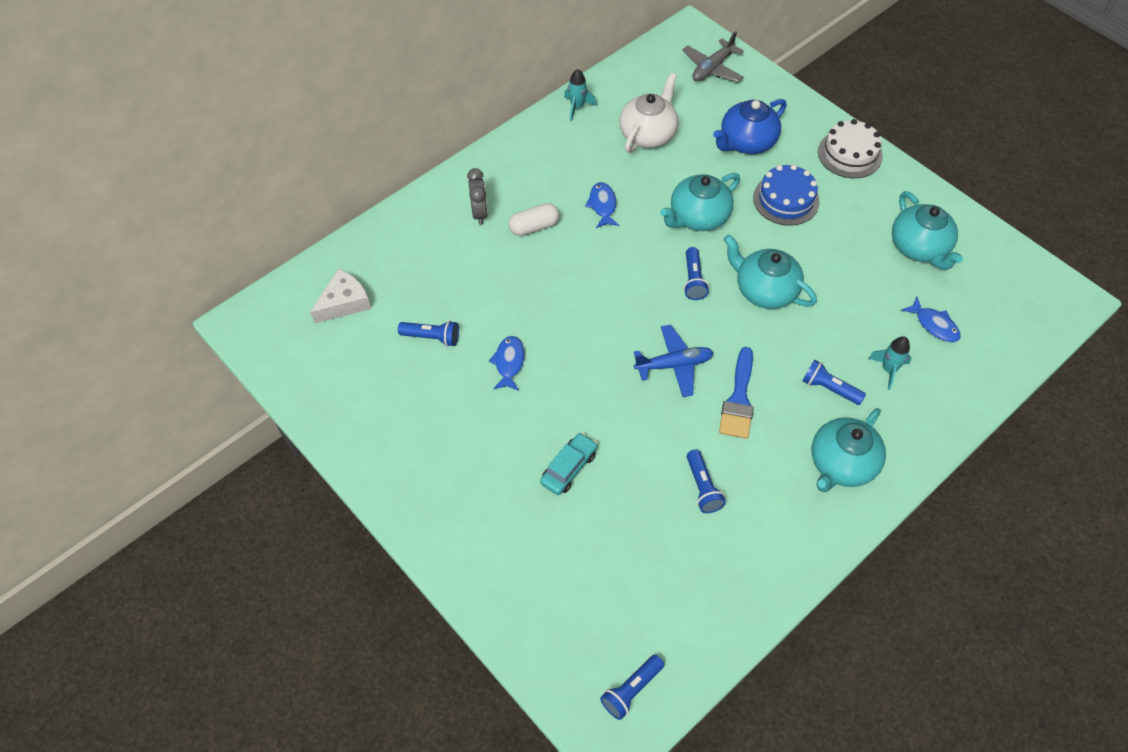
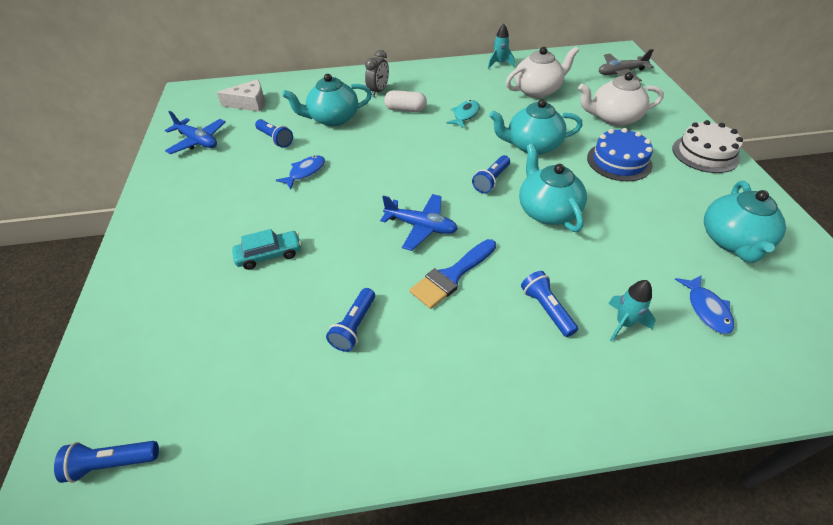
camera: 35 degrees right, 10 degrees down
(346, 385) = (198, 141): none -> blue plane
(602, 205) = (465, 115): blue fish -> turquoise fish
(746, 142) = (613, 118): blue teapot -> white teapot
(841, 464) = (504, 381): turquoise teapot -> turquoise teapot (333, 119)

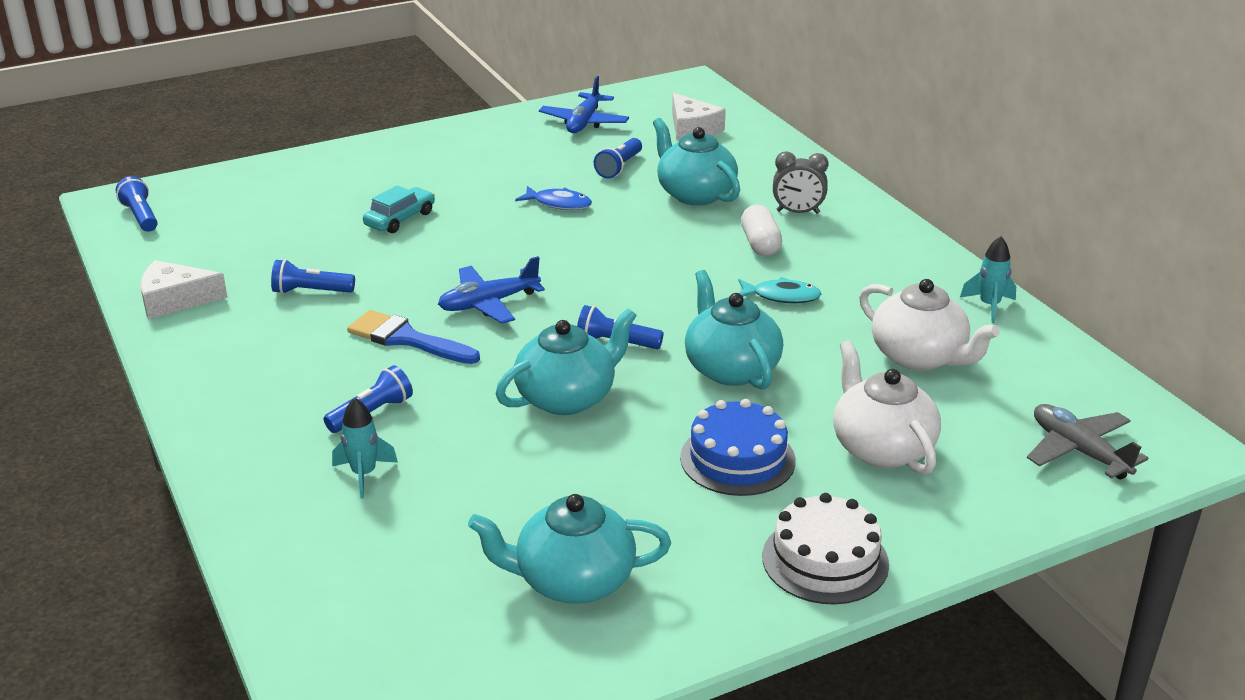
camera: 70 degrees right, 15 degrees down
(269, 255) = (400, 219): turquoise car -> turquoise car turned 105 degrees counterclockwise
(316, 437) = (175, 300): none -> white cheese
(421, 226) = (488, 303): blue plane -> blue plane turned 60 degrees clockwise
(706, 309) = (410, 547): blue fish -> none

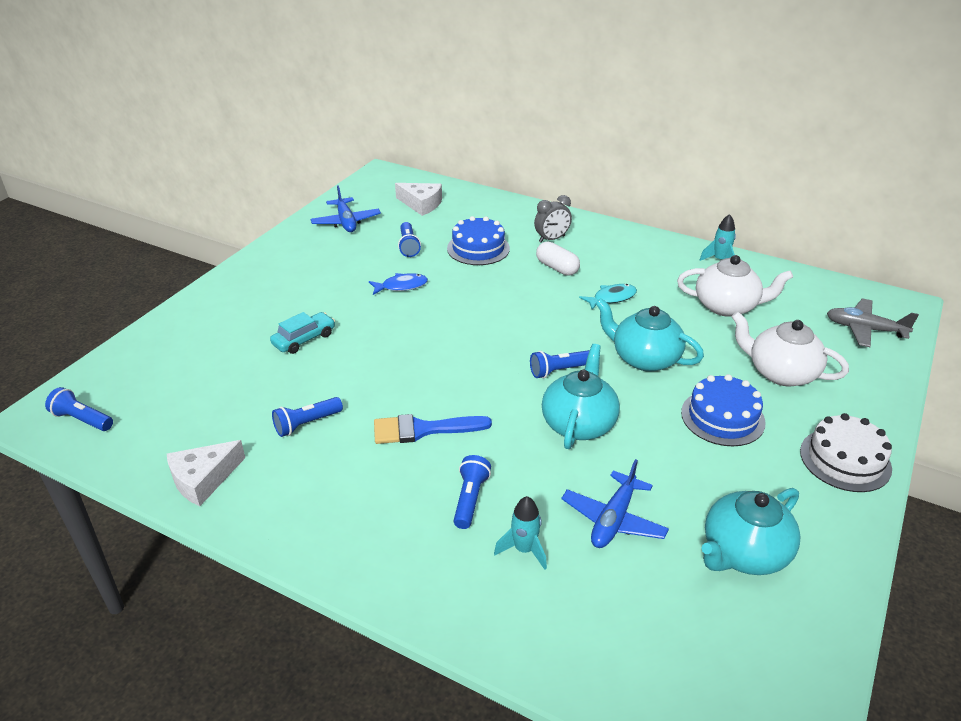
camera: 35 degrees left, 5 degrees up
(400, 219) = (304, 339): turquoise car -> turquoise car turned 45 degrees clockwise
(488, 303) = (445, 378): blue plane -> blue plane (613, 519)
(695, 194) = (478, 248): turquoise teapot -> blue cake

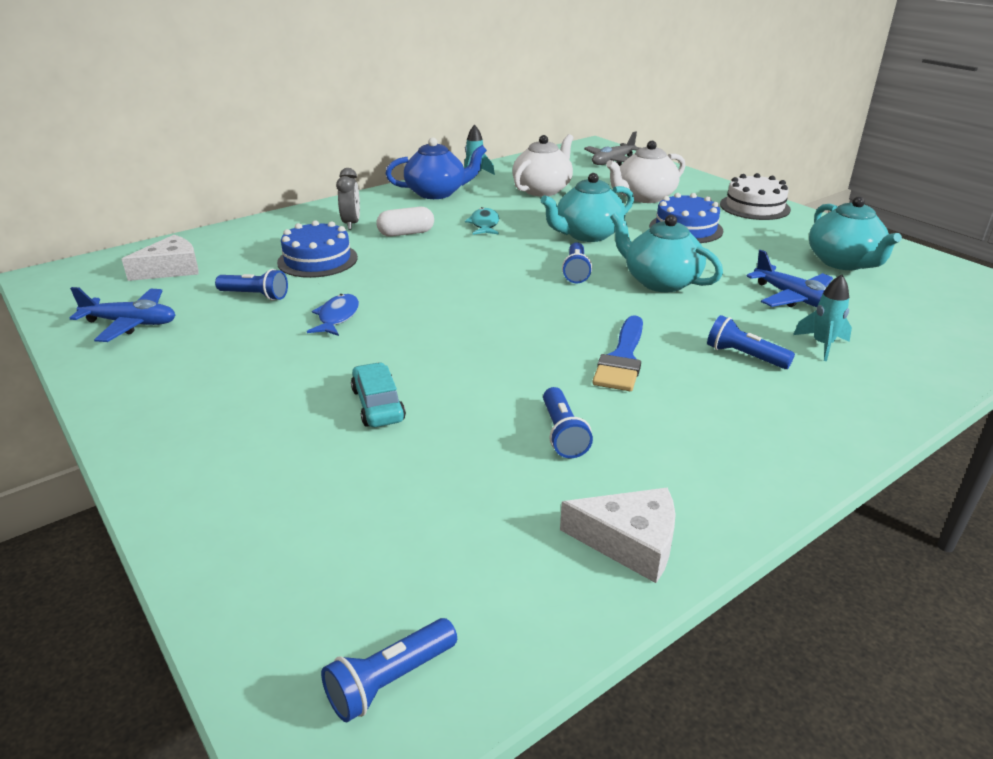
camera: 65 degrees left, 5 degrees down
(203, 479) = (630, 542): white cheese -> white cheese turned 60 degrees counterclockwise
(654, 255) = (437, 193): none -> blue teapot

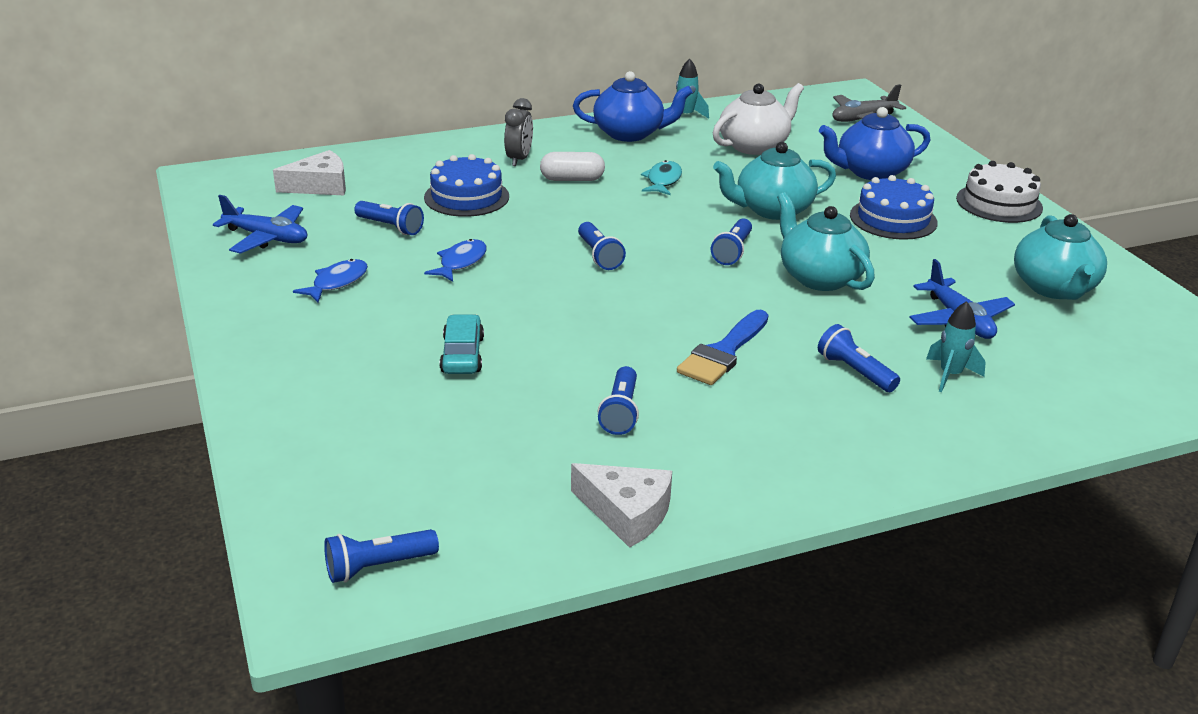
camera: 15 degrees right, 0 degrees up
(219, 355) = (337, 282): none -> blue fish
(463, 292) = (599, 256): none -> blue flashlight
(644, 197) = (870, 172): white teapot -> blue teapot

